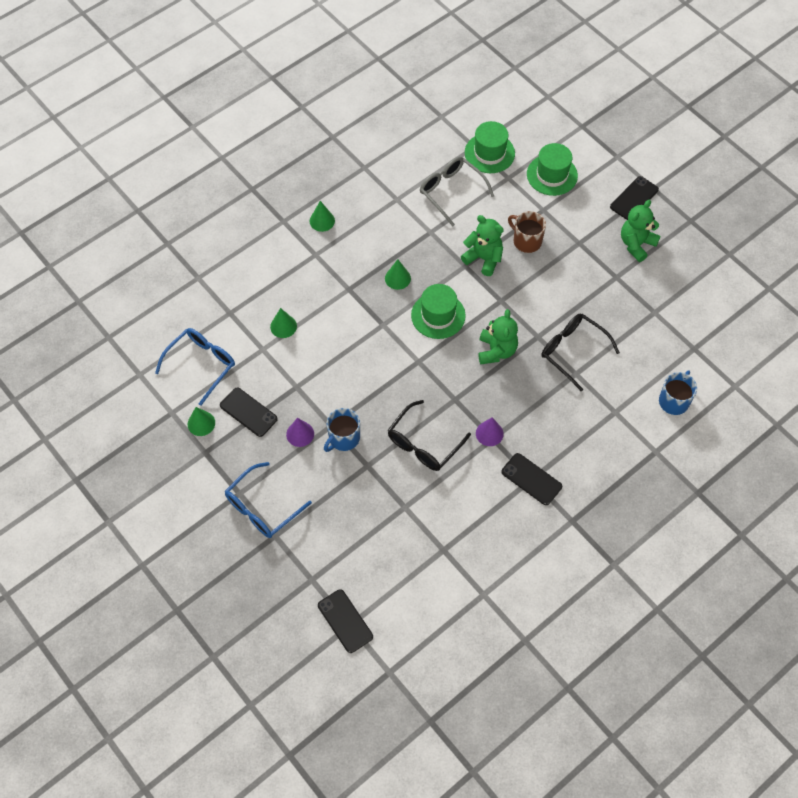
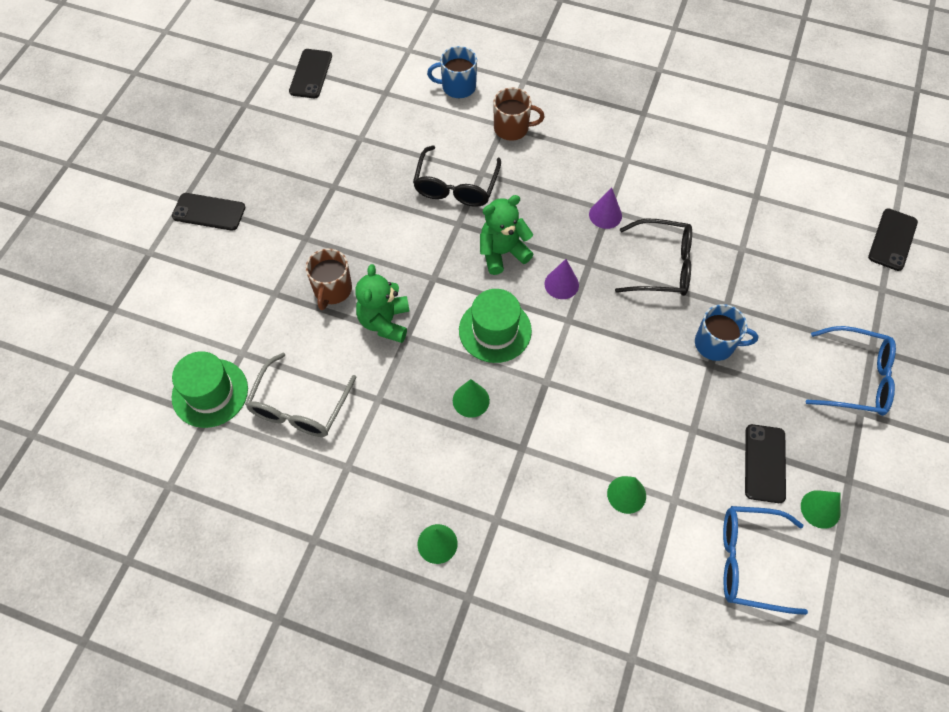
camera: 120 degrees left, 0 degrees up
(300, 434) = (746, 391): purple cone -> purple cone (561, 284)
(531, 479) = (627, 160): black phone -> black phone (311, 74)
(552, 175) = (213, 307): green hat -> none
(608, 416) = (512, 128): none -> brown mug
(636, 244) = (277, 185): green teddy bear -> none

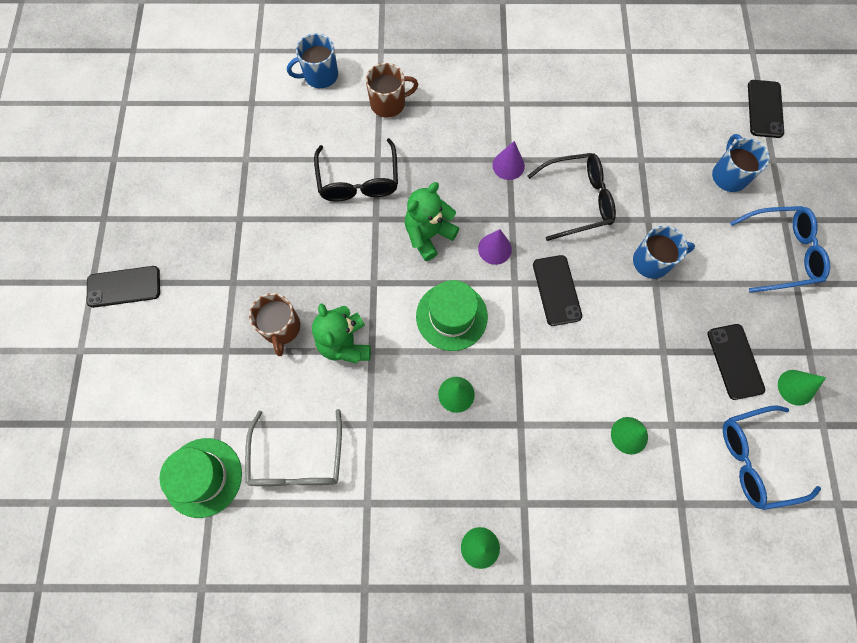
camera: 20 degrees left, 10 degrees up
(311, 74) = (168, 105): black phone -> black phone (556, 290)
(828, 289) = (729, 175): none -> blue mug

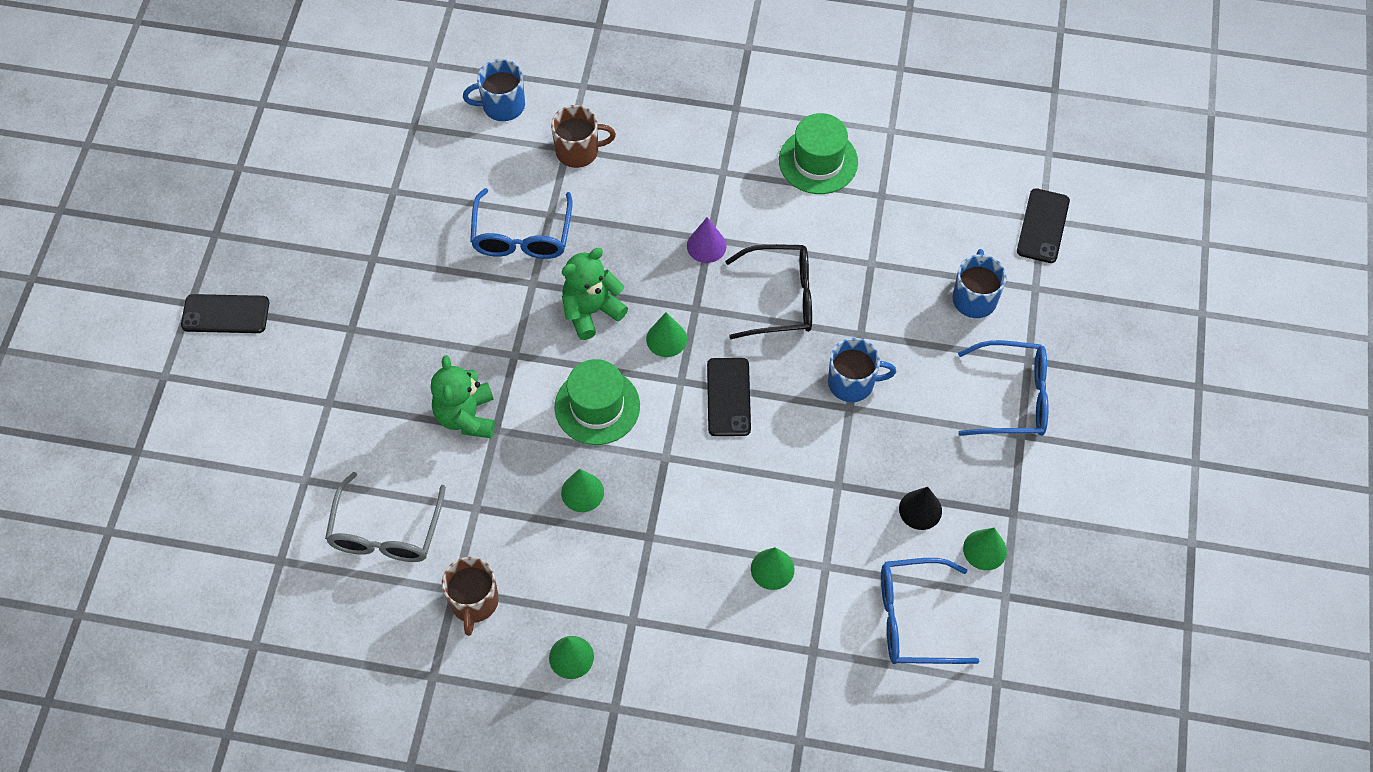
camera: 10 degrees right, 10 degrees down
(203, 477) = (277, 532): green hat -> green hat (818, 161)
(281, 328) = (396, 388): brown mug -> brown mug (474, 602)
(358, 181) = (522, 236): black glasses -> blue glasses
(494, 249) = (666, 339): purple cone -> green cone
(735, 361) = (920, 509): black phone -> black cone

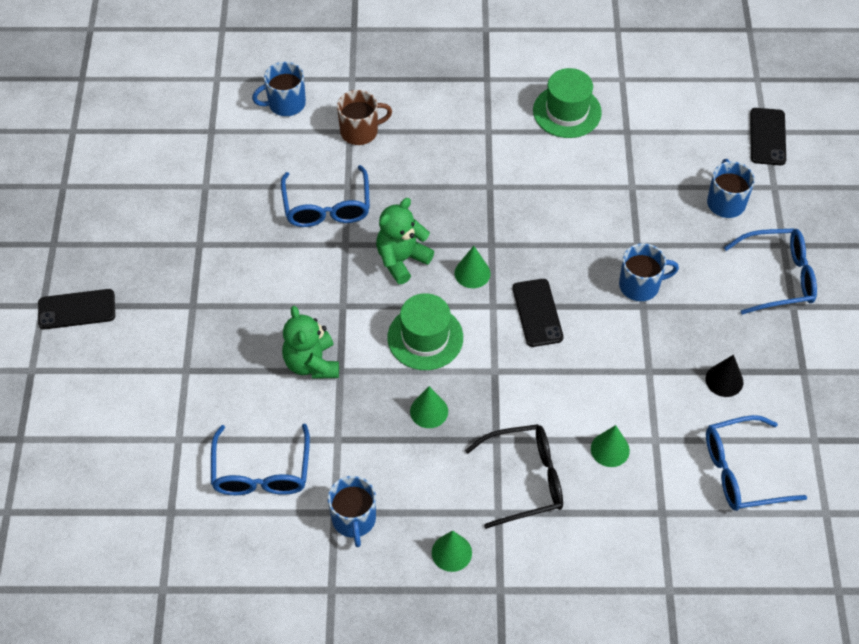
camera: 10 degrees left, 5 degrees down
(386, 532) = (261, 472): grey glasses -> blue glasses
(474, 602) = (354, 519): brown mug -> blue mug
(706, 245) = (488, 192): purple cone -> none
(781, 299) = (562, 226): black glasses -> black glasses (525, 479)
(985, 549) = (787, 404): green cone -> none

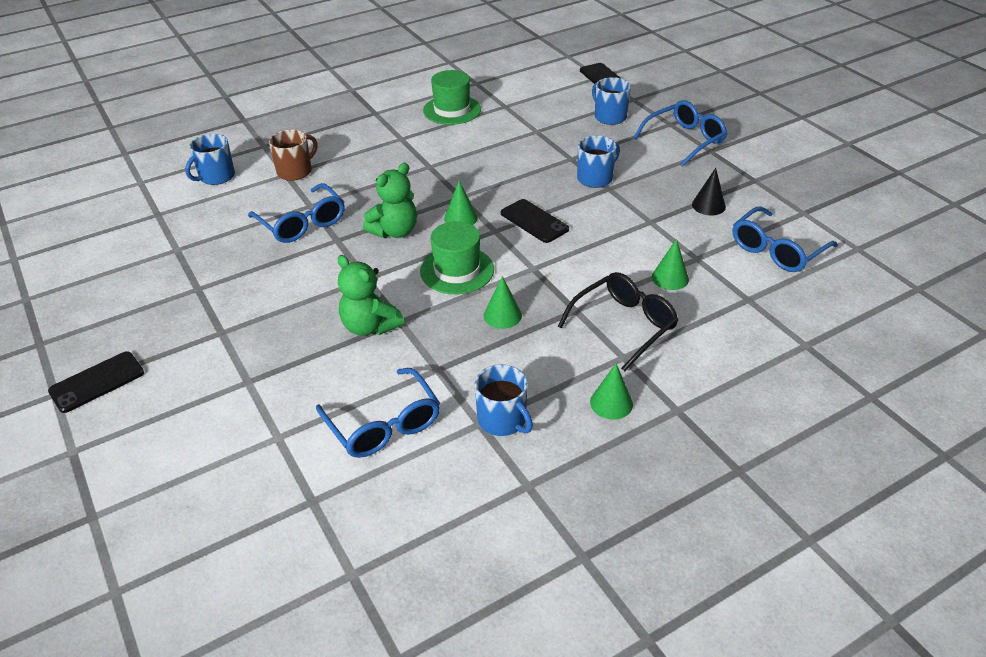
camera: 30 degrees left, 15 degrees down
(401, 260) = (395, 231): green teddy bear -> green teddy bear turned 150 degrees counterclockwise

